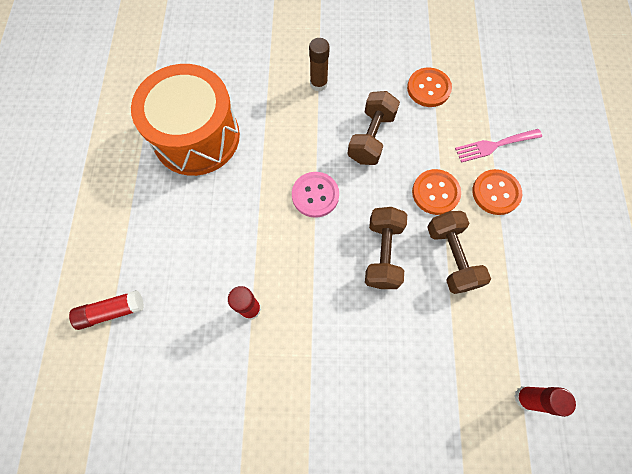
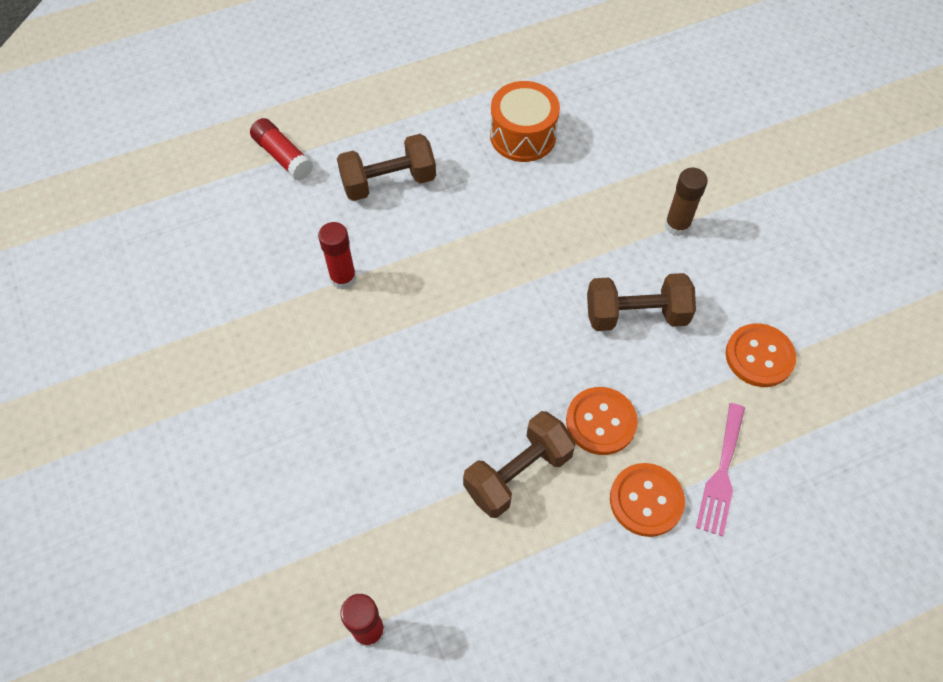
camera: 65 degrees right, 10 degrees down
(196, 137) = (523, 136): orange drum -> orange drum, size x0.59
(315, 195) = (517, 285): pink button -> none
(382, 253) = (480, 389): brown dumbbell -> brown dumbbell (388, 182)
(494, 145) = (721, 474): pink fork -> pink fork turned 120 degrees counterclockwise

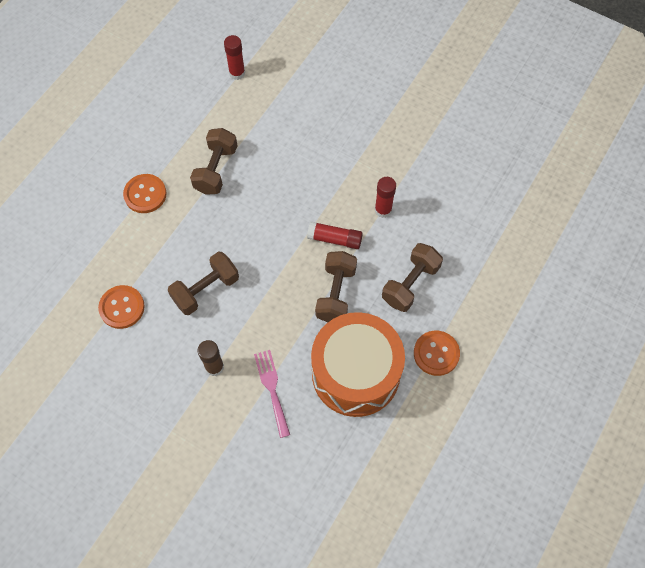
camera: 145 degrees right, 5 degrees up
(283, 156) = (487, 260): red glue stick -> red glue stick (335, 239)
(481, 220) = (335, 293): none -> brown dumbbell
(523, 136) = (355, 373): orange drum -> orange drum, size x1.69
(601, 422) = (190, 218): orange button -> orange button (436, 353)
(721, 474) = (113, 229): pink fork -> pink fork (272, 389)

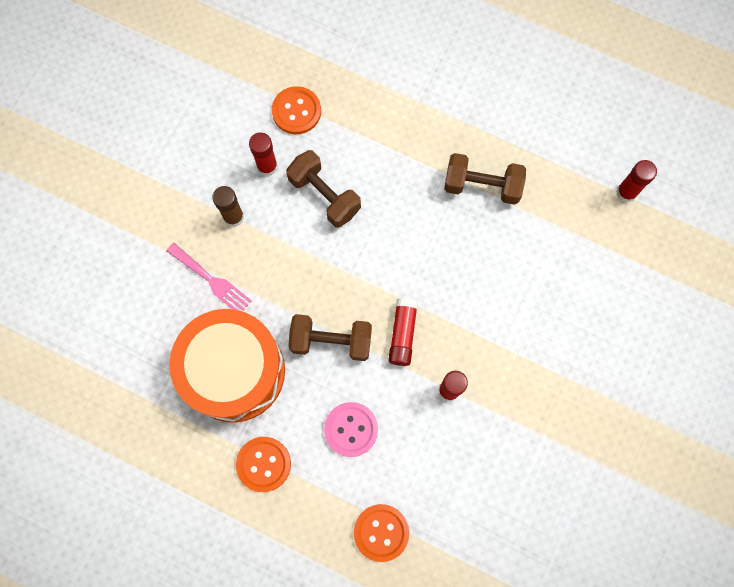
camera: 85 degrees right, 10 degrees up
(145, 194) = (439, 112): orange button -> orange button (381, 532)
(171, 335) = (267, 166): none -> red glue stick
(272, 389) = (212, 280): pink fork -> pink fork turned 60 degrees clockwise
(410, 284) = (351, 429): brown dumbbell -> pink button

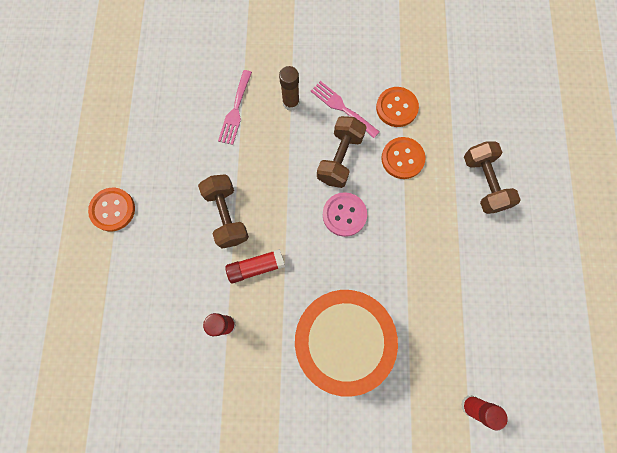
camera: 65 degrees right, 0 degrees up
(234, 371) = (174, 157): orange drum -> orange drum (341, 339)
(267, 166) = (342, 108): red glue stick -> pink fork
(351, 429) = (164, 261): pink button -> pink button (344, 215)
(381, 532) = (92, 321): orange button -> orange button (402, 159)
(482, 186) = (410, 276): brown dumbbell -> brown dumbbell (484, 183)

